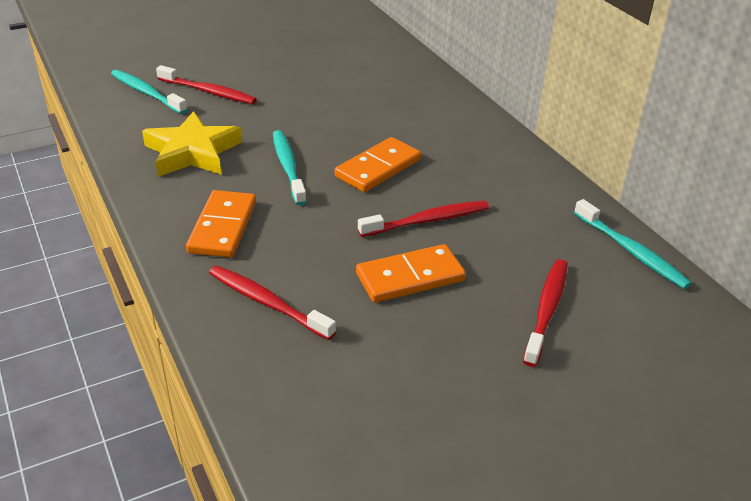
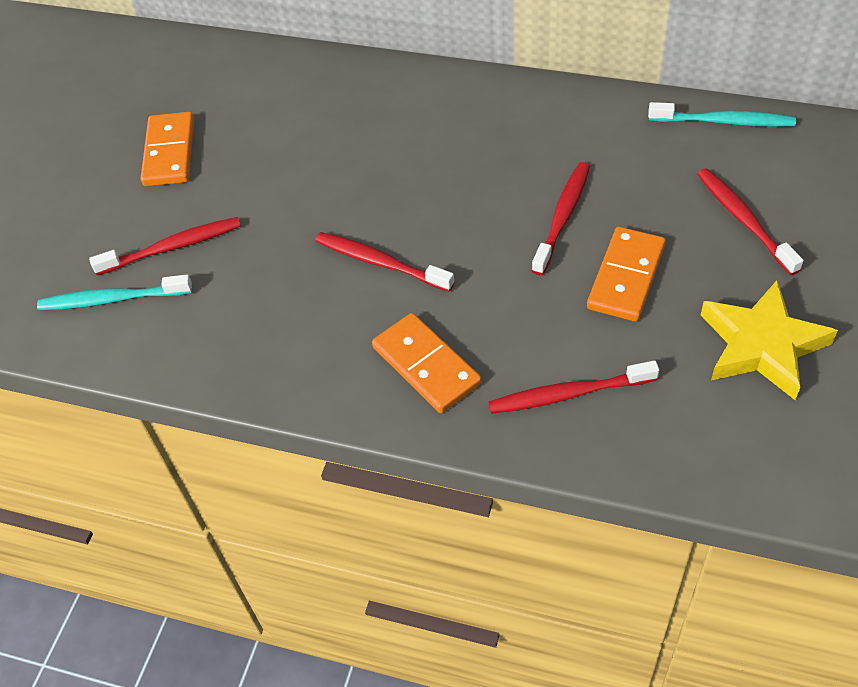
camera: 40 degrees left, 15 degrees up
(192, 152) = (273, 321): yellow star -> yellow star (761, 345)
(288, 167) = (380, 262): turquoise toothbrush -> red toothbrush
(378, 168) = (451, 200): orange domino -> orange domino (169, 152)

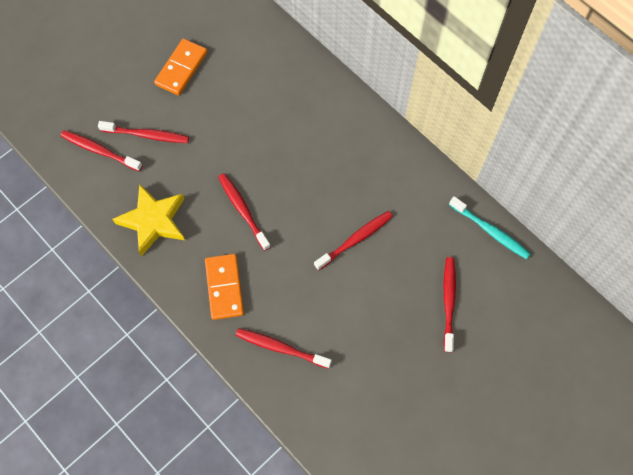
camera: 25 degrees right, 15 degrees up
(112, 299) = (100, 150): turquoise toothbrush -> red toothbrush
(626, 277) = (360, 298): orange domino -> none
(761, 345) = (396, 382): yellow star -> yellow star (153, 221)

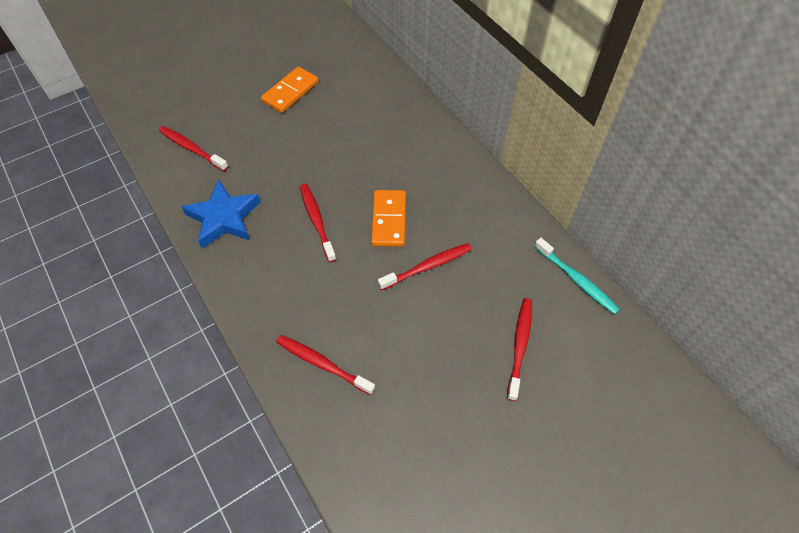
camera: 10 degrees right, 10 degrees down
(147, 135) = (241, 142): red toothbrush -> none
(153, 221) = (224, 218): yellow star -> blue star
(224, 287) = (278, 292): orange domino -> orange domino (388, 220)

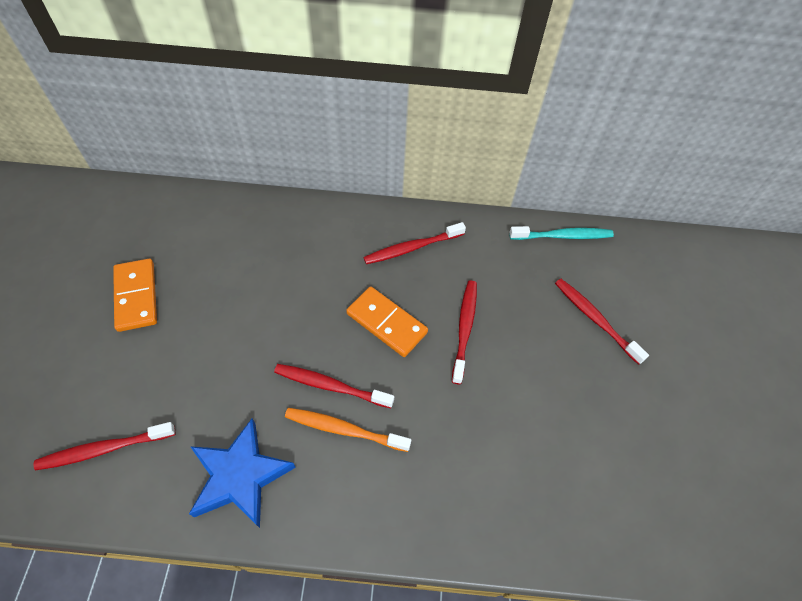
camera: 55 degrees left, 0 degrees up
(294, 248) = (344, 429): none -> orange toothbrush
(322, 364) = (501, 493): red toothbrush -> red toothbrush (412, 248)

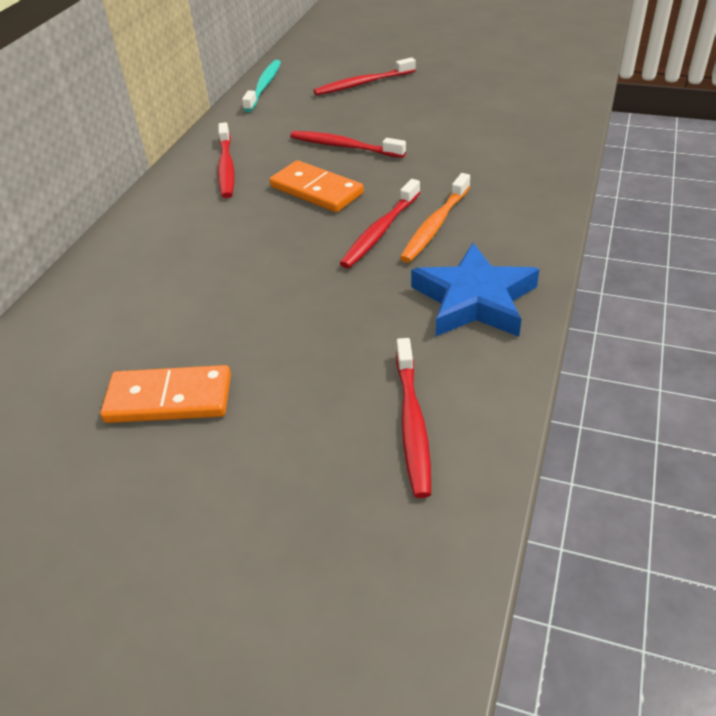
camera: 70 degrees left, 15 degrees down
(386, 323) = (316, 190): orange domino -> orange domino turned 75 degrees clockwise

